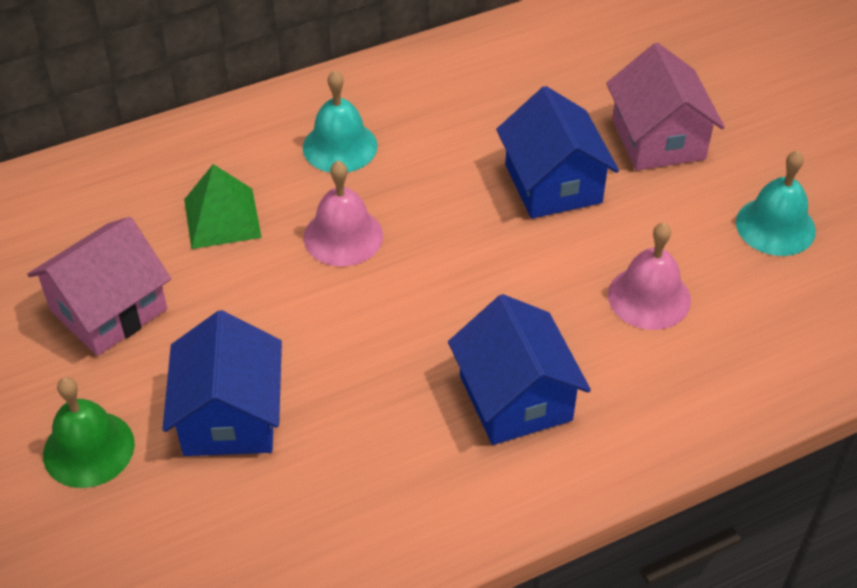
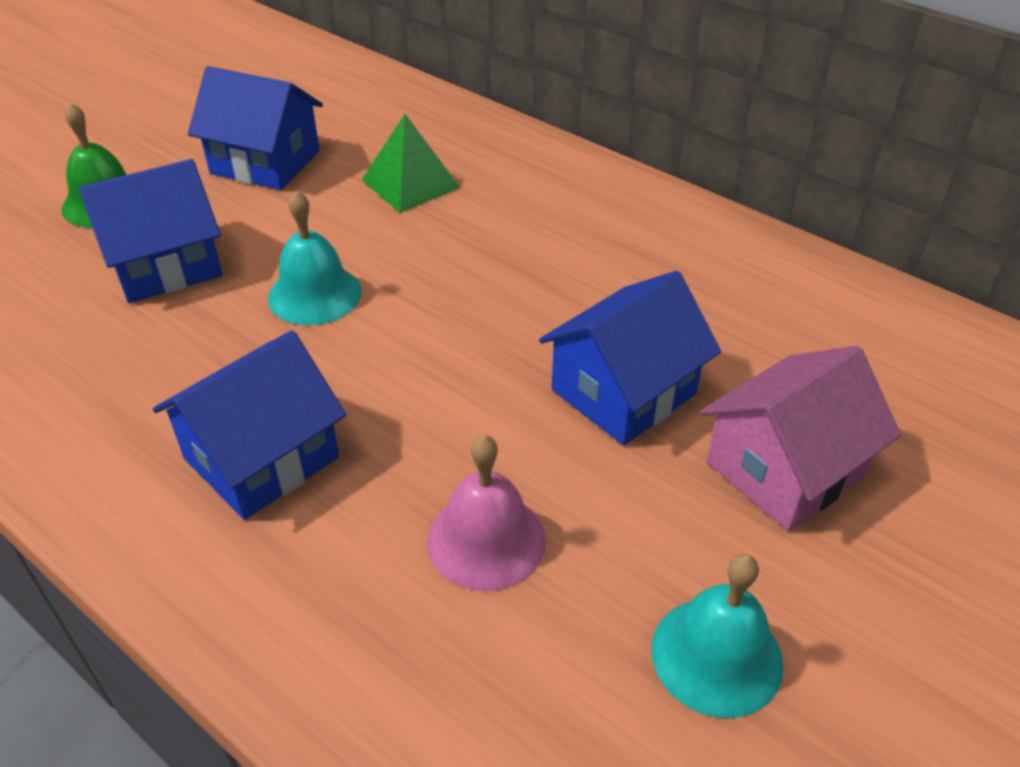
camera: 65 degrees right, 5 degrees down
(108, 310) = (265, 162): pink house -> blue house
(340, 146) = (557, 220): turquoise bell -> turquoise bell (315, 294)
(343, 236) = (433, 260): pink bell -> none

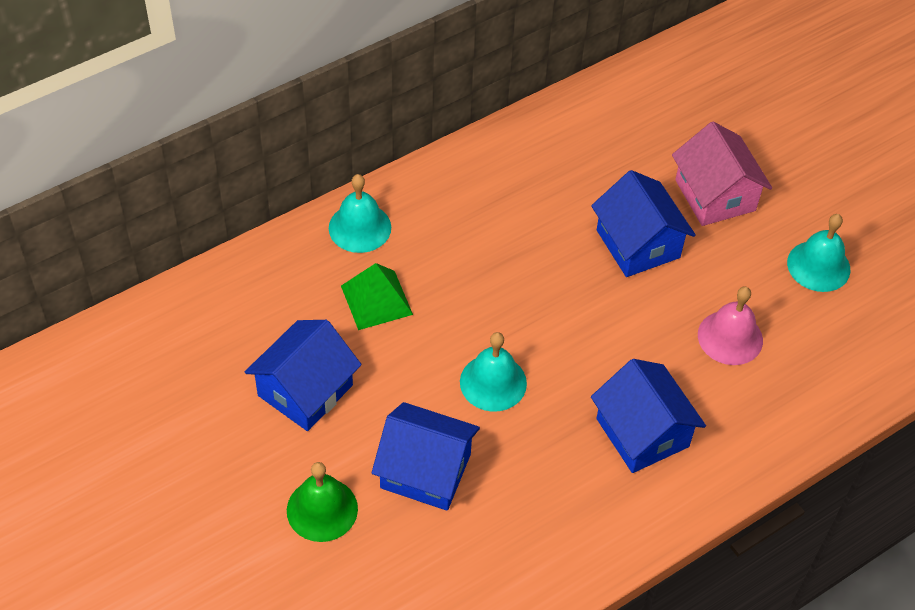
camera: 75 degrees left, 10 degrees up
(165, 265) = (425, 471): blue house -> blue house turned 60 degrees counterclockwise
(511, 153) = (360, 227): none -> turquoise bell

